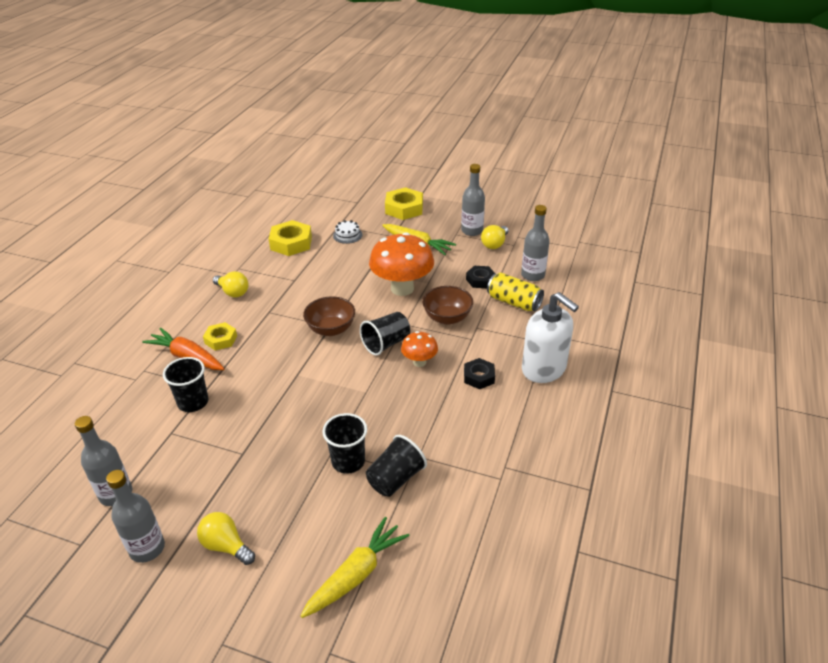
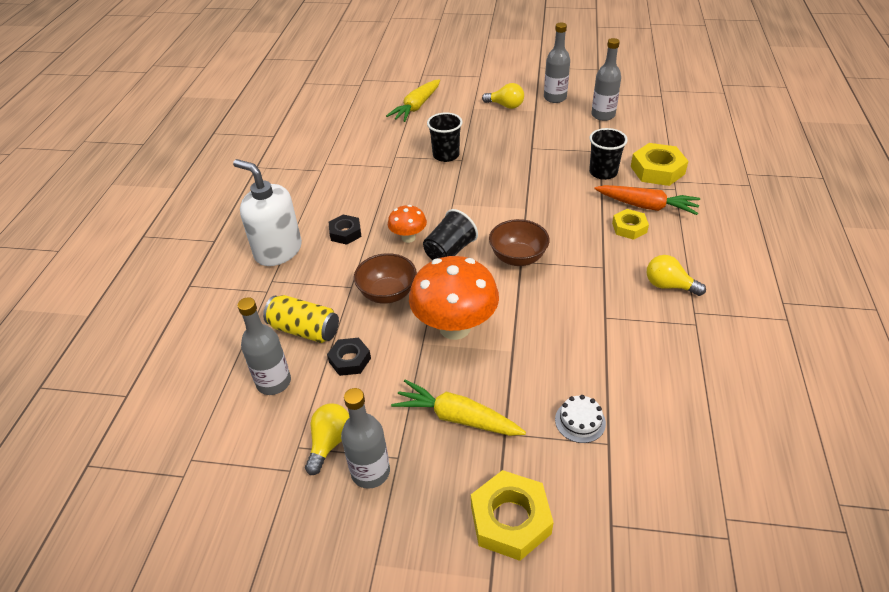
camera: 170 degrees right, 5 degrees up
(291, 243) = (658, 386): yellow nut -> yellow nut (657, 170)
(395, 479) = (405, 151): black cup -> none

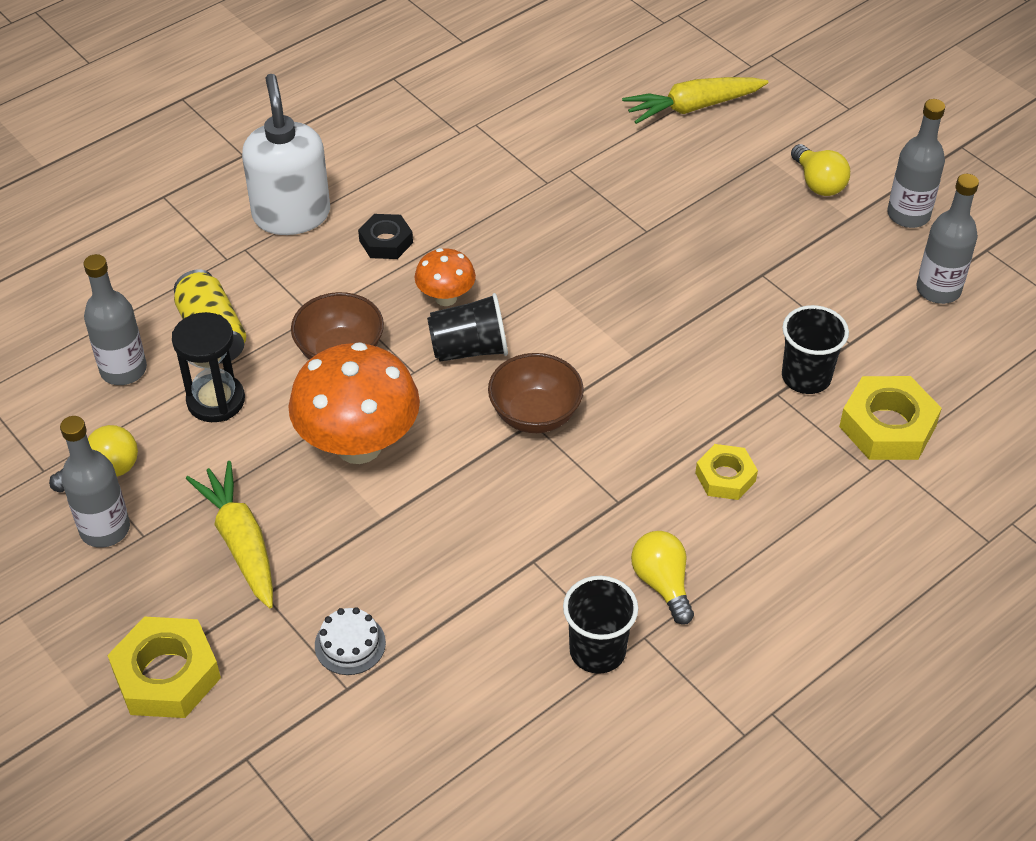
camera: 40 degrees right, 5 degrees up
(349, 360) = (216, 400): black nut -> black hourglass
(446, 155) = (634, 210): black cup -> black cup (597, 651)
(646, 206) = (792, 465): orange carrot -> none

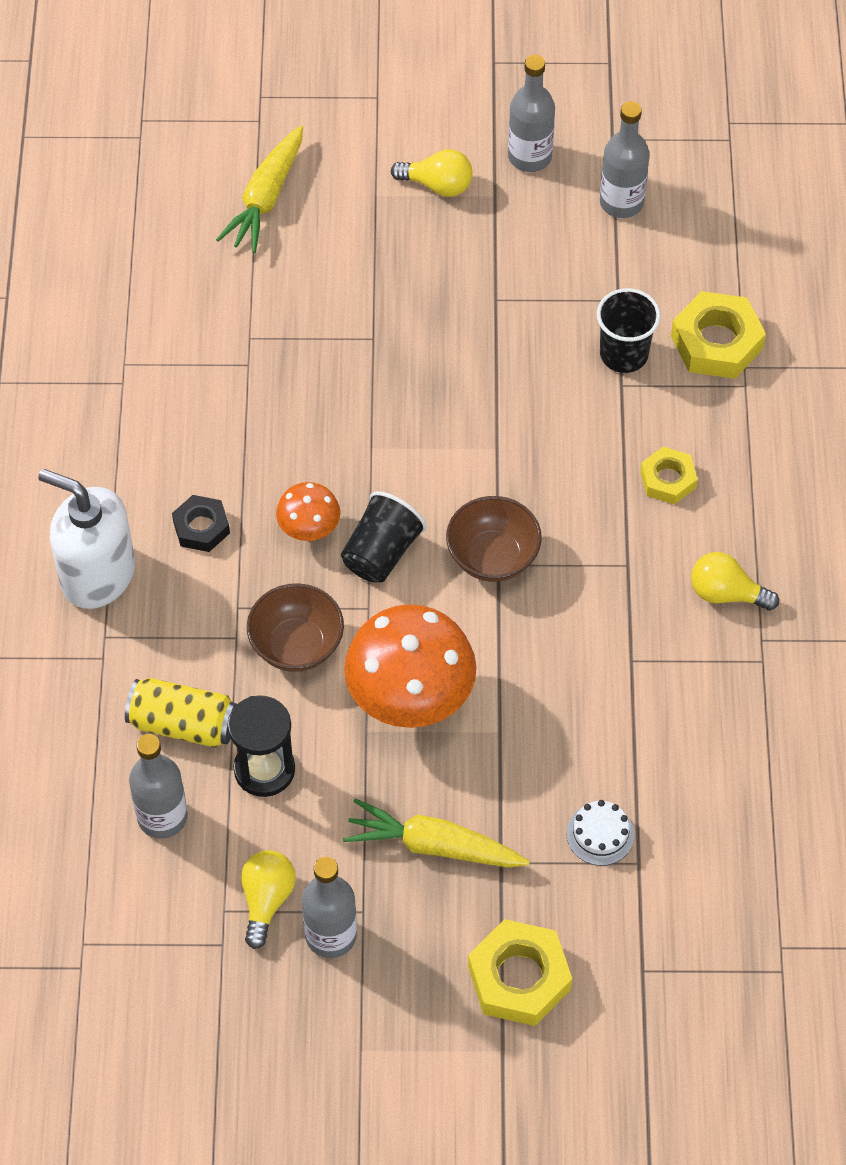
camera: 50 degrees left, 10 degrees up
(597, 651) = (747, 678): black cup -> none

